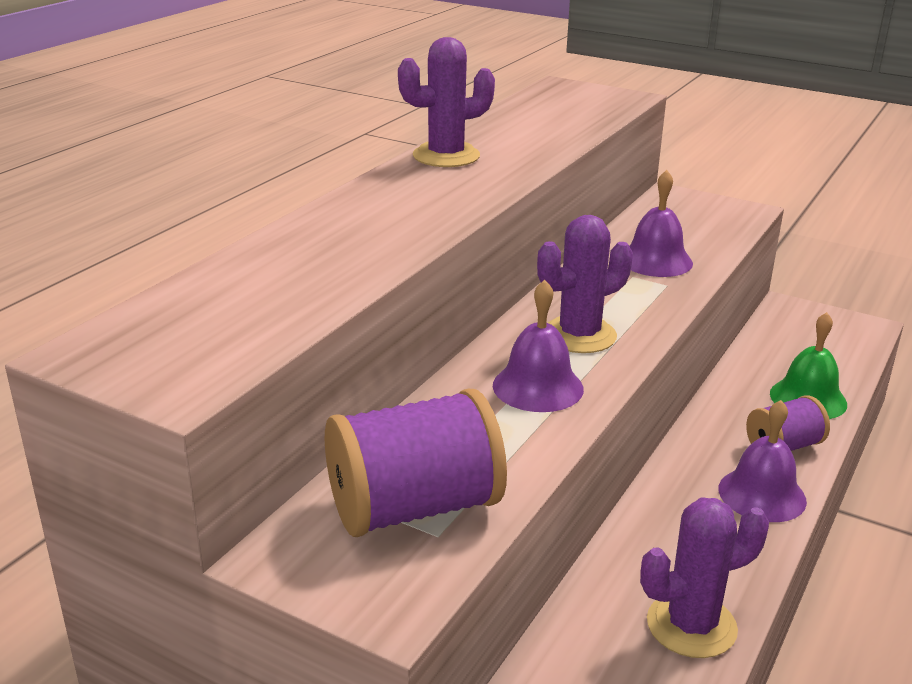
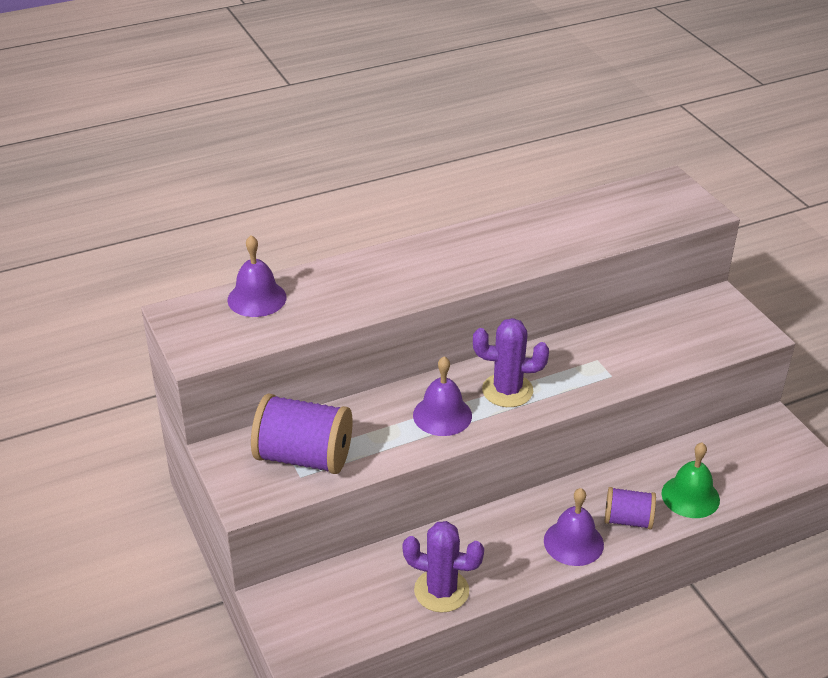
camera: 35 degrees right, 10 degrees up
(446, 156) = (499, 231): purple cactus -> none
(655, 260) = (629, 353): purple bell -> purple bell (257, 298)

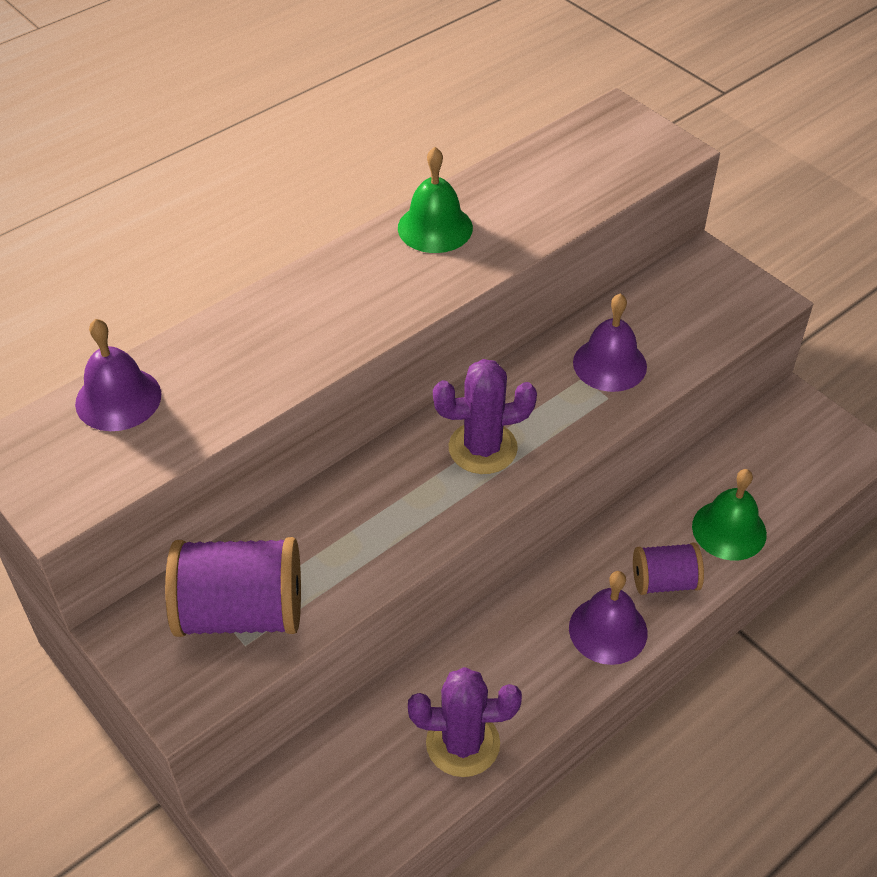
camera: 15 degrees left, 10 degrees up
(442, 415) = (409, 504): purple bell -> purple bell (609, 364)
(508, 233) = (435, 227): none -> green bell

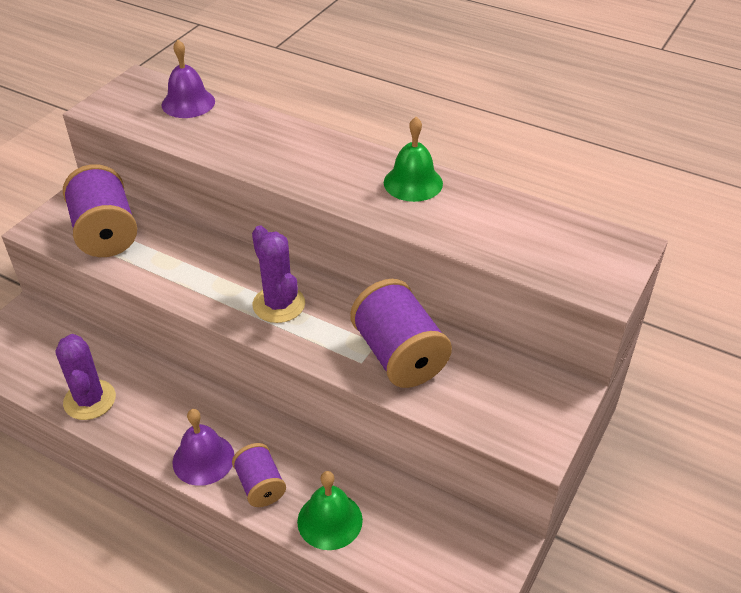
camera: 70 degrees right, 5 degrees down
(609, 364) = (399, 355): purple bell -> purple spool

